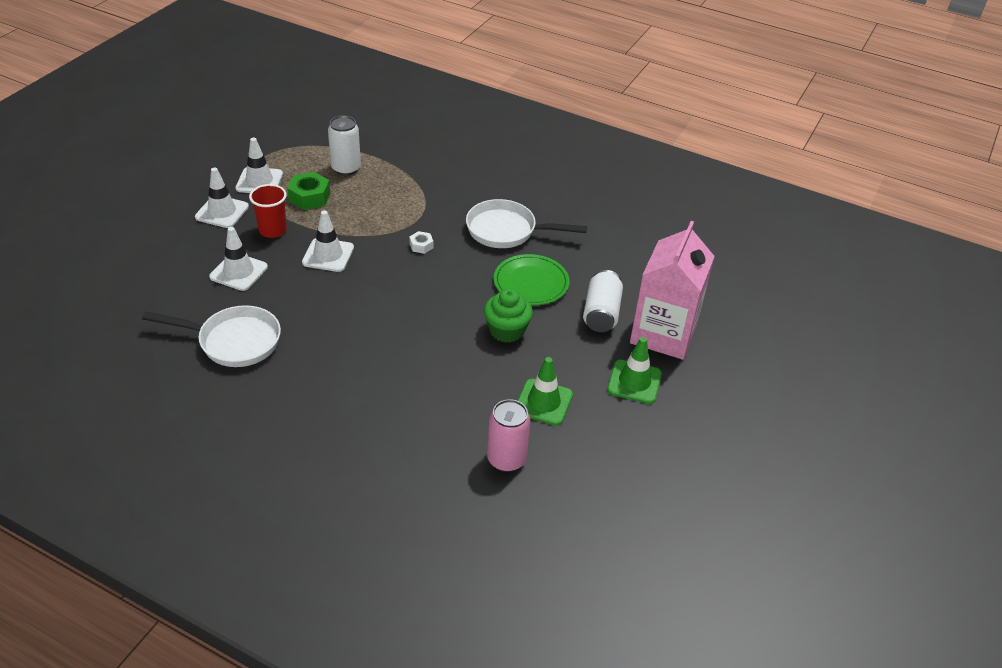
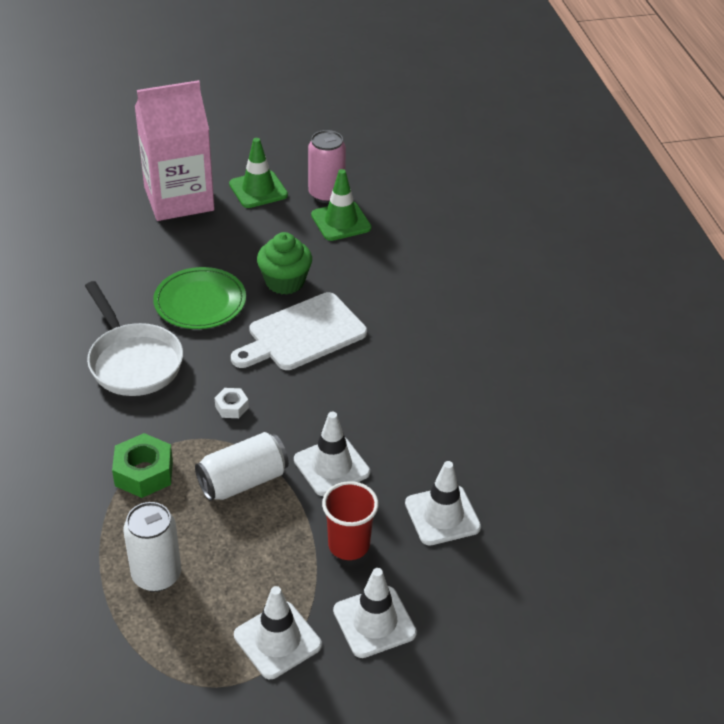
camera: 130 degrees left, 0 degrees up
(234, 341) = (523, 439): white pan -> none
(309, 197) = (253, 563): green nut -> green nut (144, 473)
(445, 307) = (302, 334): none -> white cutting board
(506, 459) = (420, 211): pink can -> pink can (326, 194)
(601, 313) = (193, 242): white can -> white can (243, 481)

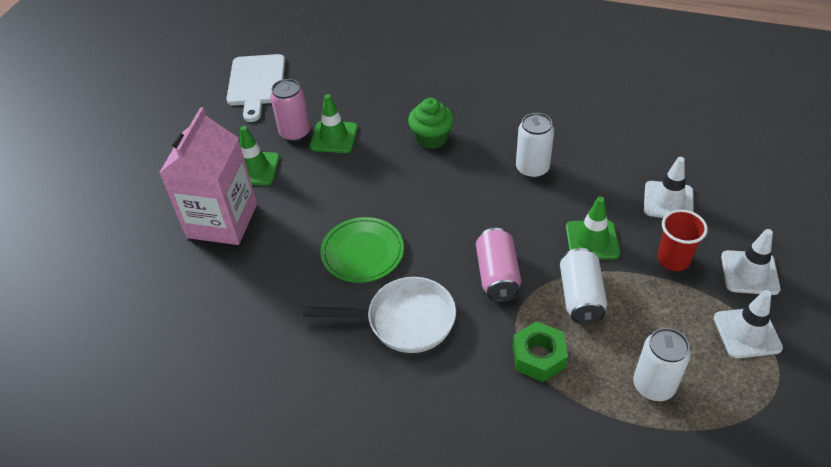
camera: 55 degrees left, 5 degrees up
(231, 407) = (497, 275): white nut -> pink can
(285, 282) = (377, 193): green cupcake -> green cupcake (431, 138)
(302, 334) = (443, 205): white cutting board -> white cutting board (256, 83)
(331, 466) = (592, 240): white traffic cone -> green traffic cone
(408, 383) = (532, 168): none -> white can

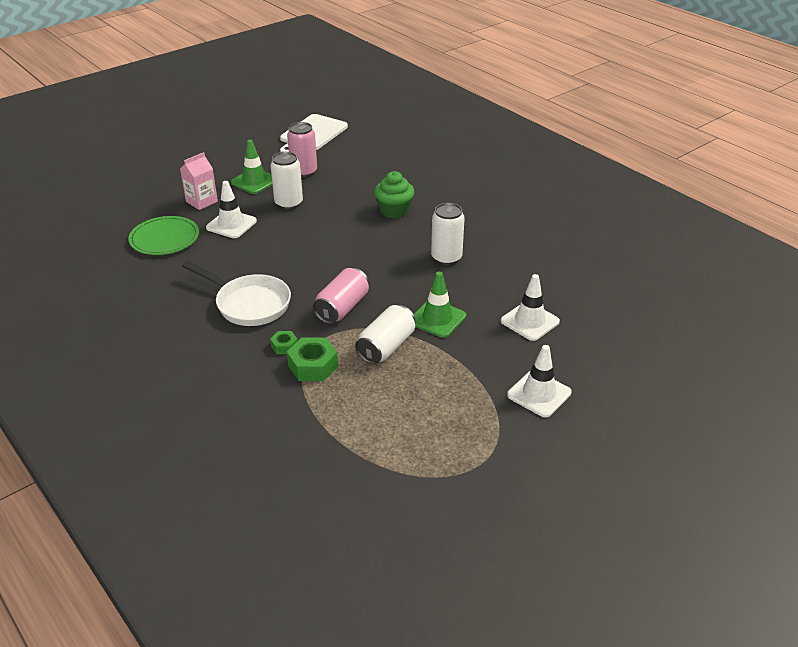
camera: 30 degrees right, 10 degrees down
(222, 221) = (201, 201): pink carton -> pink carton, size x0.51
(334, 137) = (326, 184): green traffic cone -> none
(362, 252) = (268, 255): green plate -> green plate (164, 238)
(489, 350) = (284, 346): none -> green nut
(653, 385) = (373, 422): white can -> white can (288, 203)
(673, 259) = (486, 358): red cup -> none
(747, 333) = (487, 428): white traffic cone -> white traffic cone (231, 224)

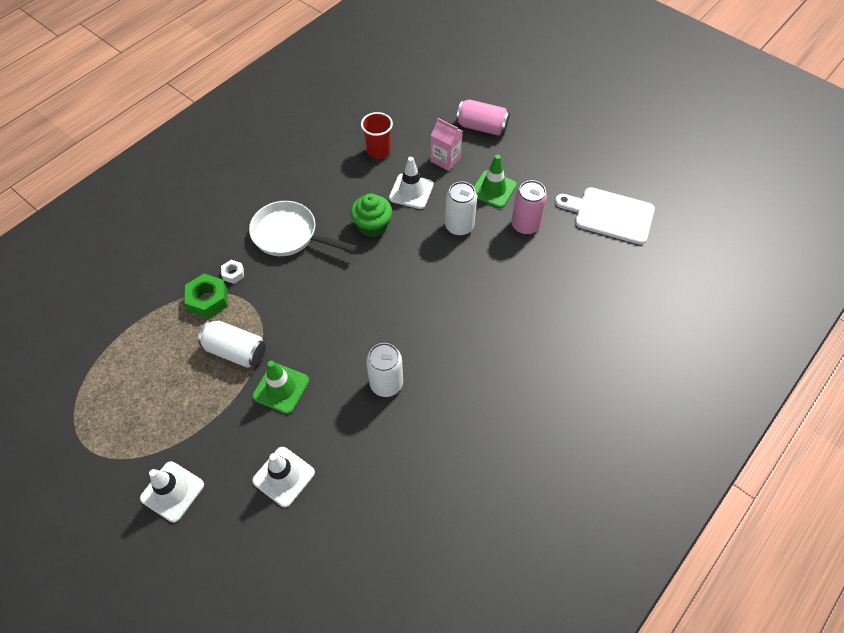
camera: 80 degrees right, 20 degrees up
(164, 238) = (378, 151): green plate -> red cup
(249, 304) = (290, 235): white pan -> white pan turned 90 degrees clockwise
(284, 346) = (233, 274): green nut -> white nut
(342, 308) = (290, 306): pink can -> pink can (482, 127)
(394, 211) = (468, 321): green cupcake -> green cupcake (372, 226)

